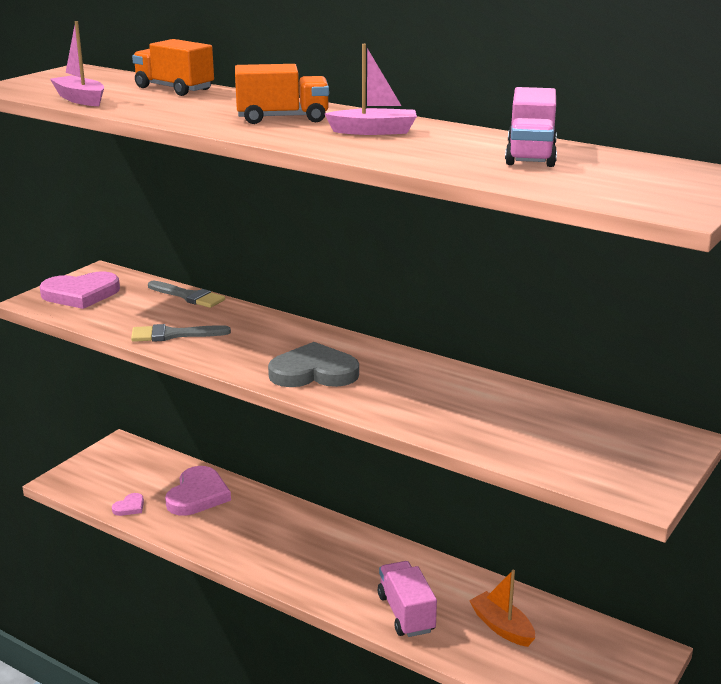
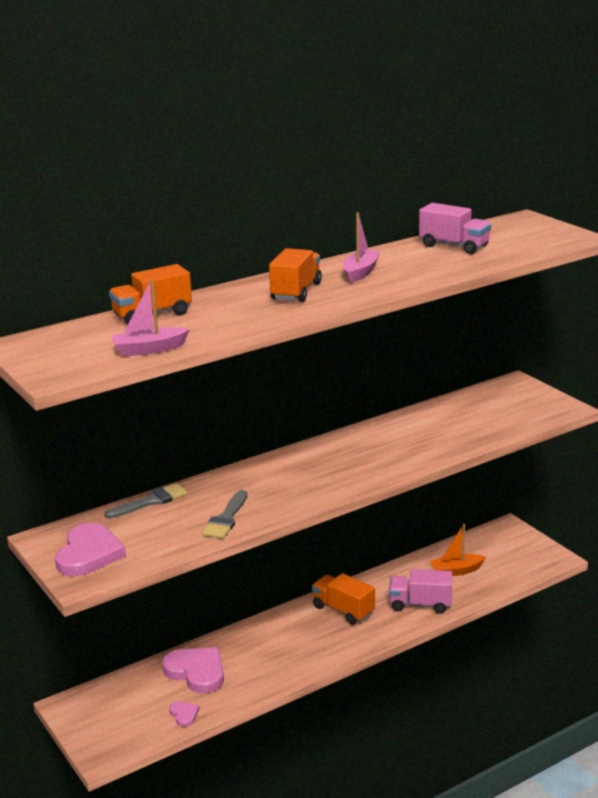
camera: 65 degrees left, 0 degrees up
(314, 372) = (344, 472): grey heart -> none
(356, 558) = (343, 610): none -> orange truck

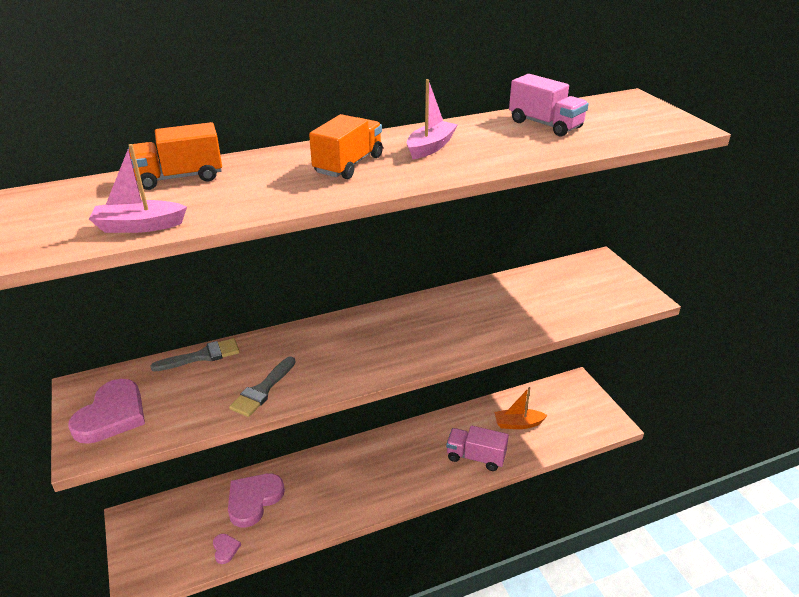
camera: 10 degrees right, 10 degrees up
(196, 672) = (253, 500): pink heart -> pink heart turned 105 degrees counterclockwise
(343, 610) = (404, 452): orange truck -> none

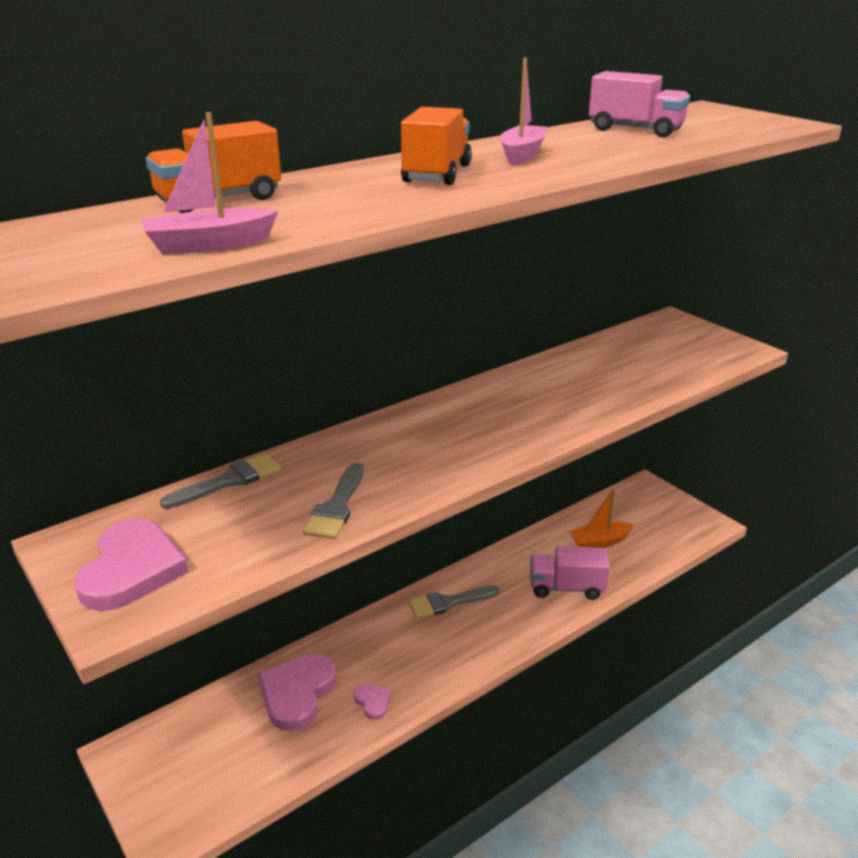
camera: 15 degrees left, 5 degrees down
(225, 549) = (282, 763): pink heart -> pink heart (372, 702)
(384, 452) = (448, 602): none -> grey brush

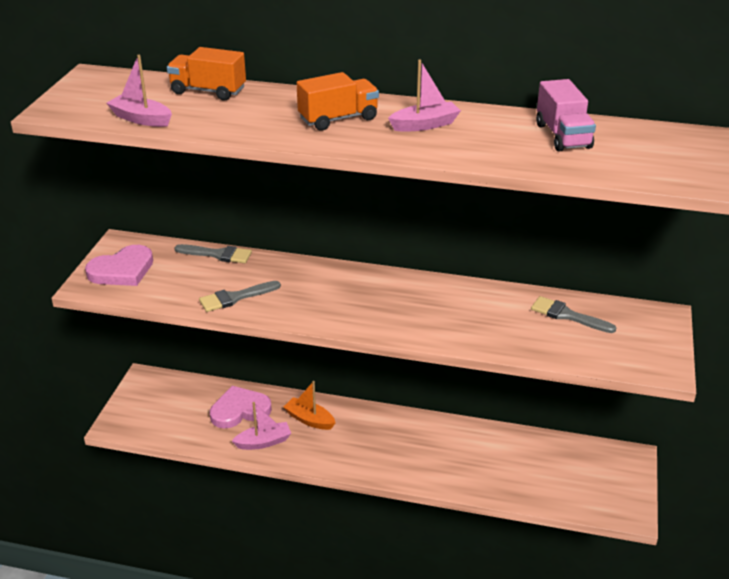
camera: 50 degrees right, 5 degrees up
(372, 702) = (263, 442): pink heart -> pink boat
(448, 602) = (377, 426): grey brush -> grey brush (567, 315)
(566, 588) = (456, 471): pink truck -> none
(600, 542) = (527, 464): orange boat -> orange boat (309, 419)

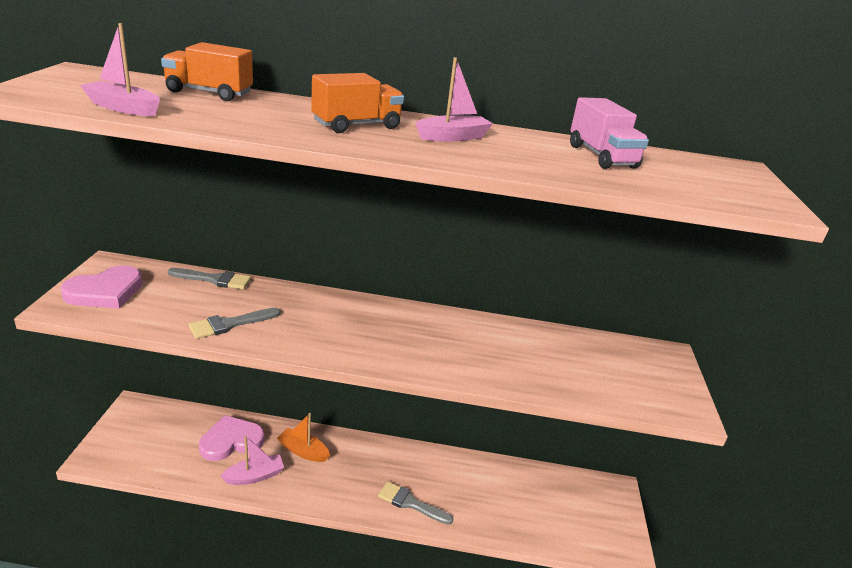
camera: 10 degrees left, 5 degrees down
(567, 315) = (577, 351): grey brush -> grey brush (410, 503)

